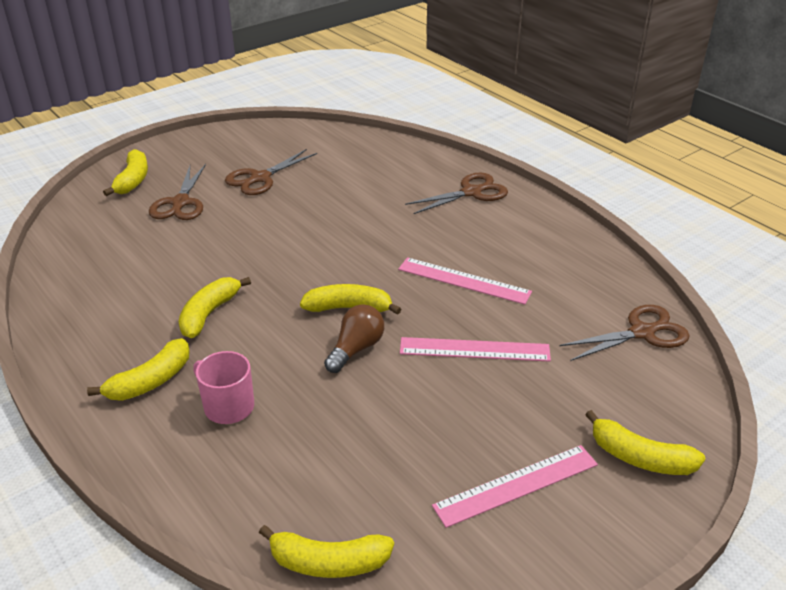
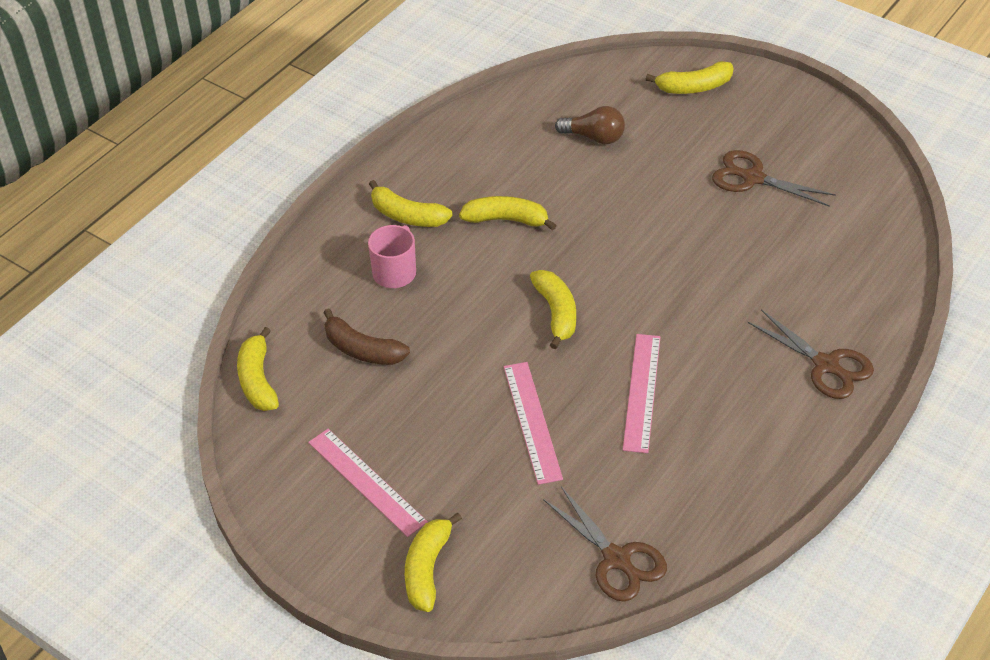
camera: 75 degrees right, 10 degrees up
(180, 203) = (671, 136): brown scissors -> none
(326, 454) = (362, 350): none -> brown banana
(356, 349) = (498, 334): brown light bulb -> brown light bulb (594, 137)

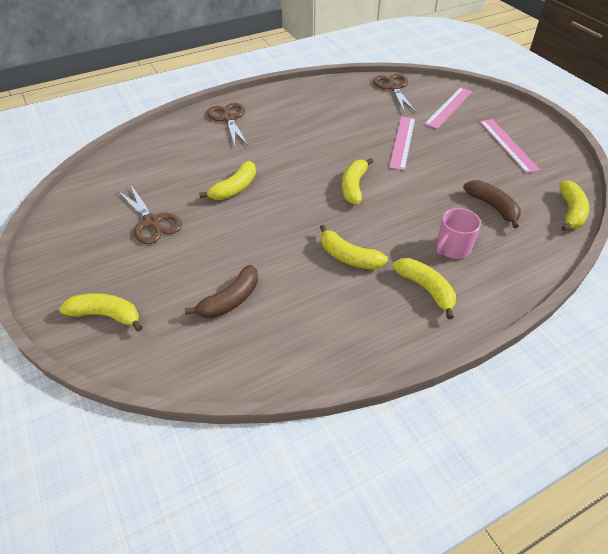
camera: 155 degrees left, 0 degrees up
(427, 569) = (486, 107): yellow banana -> yellow banana (234, 188)
(594, 137) = (230, 300): brown light bulb -> brown banana
(642, 392) = (333, 136): pink ruler -> pink ruler (449, 107)

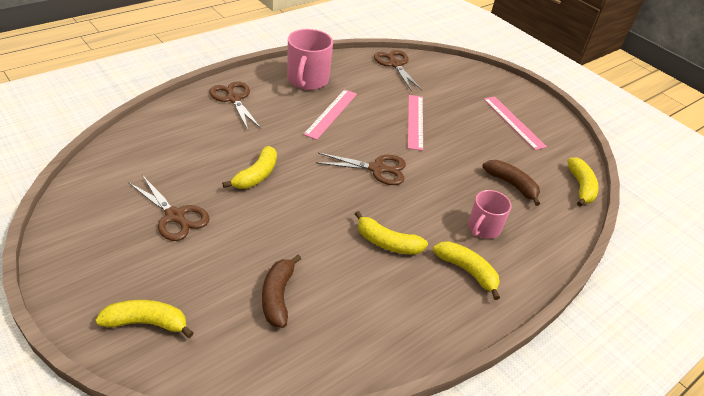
camera: 15 degrees left, 5 degrees down
(230, 300) = (278, 296): brown banana -> brown banana turned 150 degrees clockwise
(302, 102) = (307, 80): none -> pink mug
(354, 186) = (377, 169): yellow banana -> brown scissors
(449, 107) = (452, 85): pink ruler -> pink ruler (331, 113)

